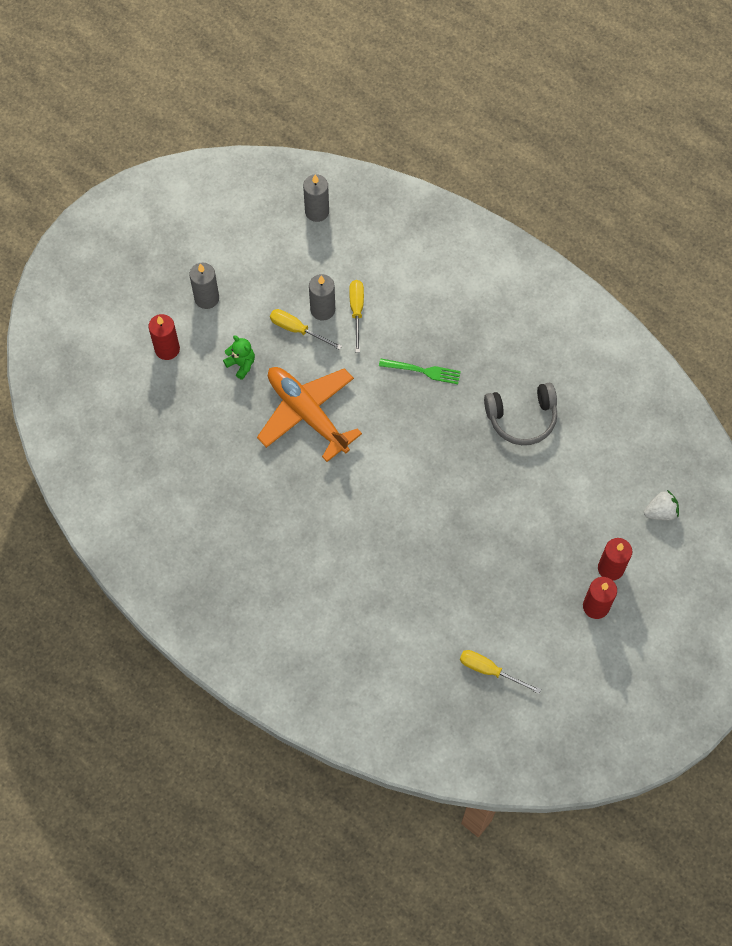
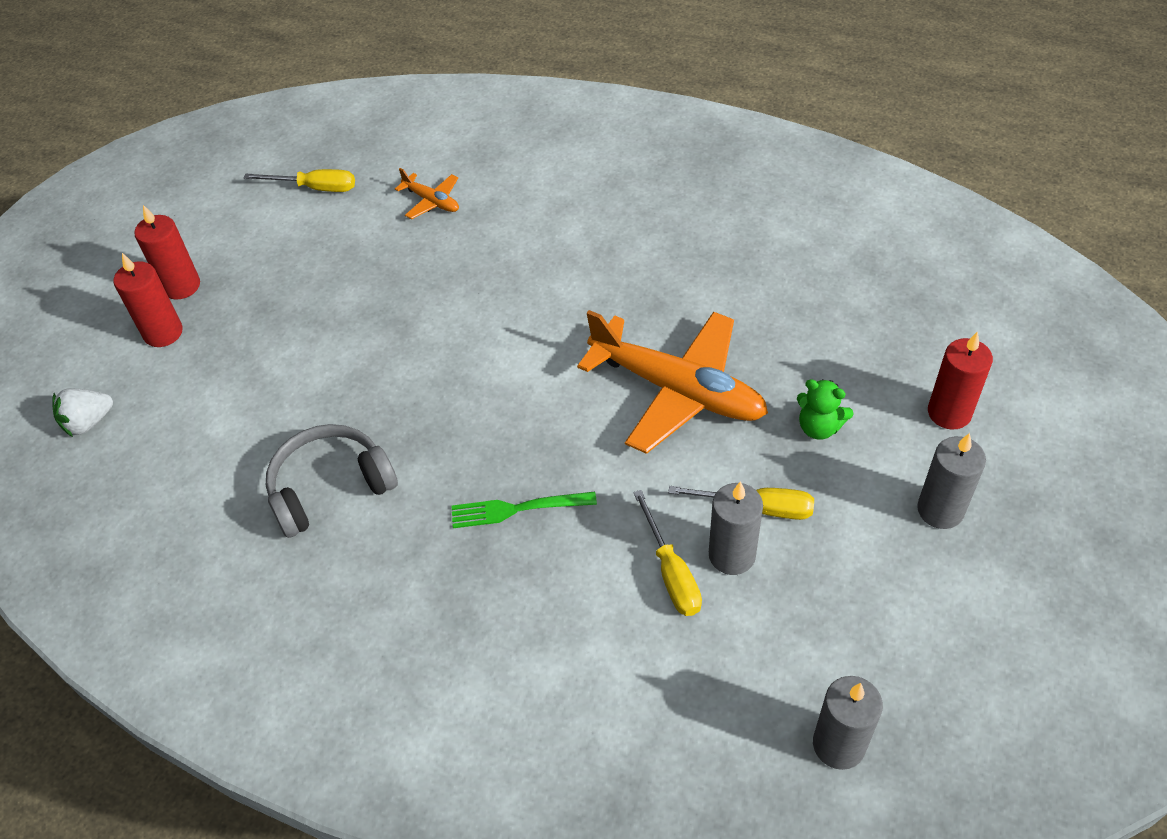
camera: 165 degrees right, 15 degrees down
(409, 624) = (432, 201): none -> orange plane

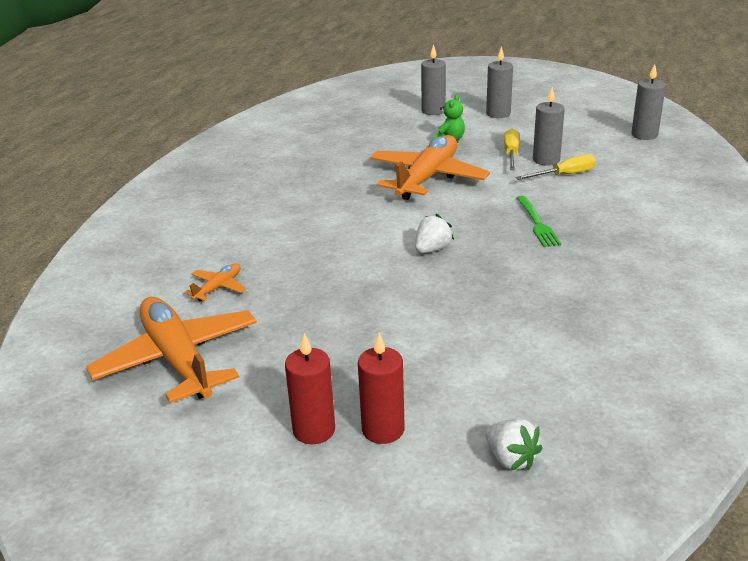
camera: 95 degrees left, 20 degrees down
(315, 188) = (178, 359): yellow screwdriver -> orange plane
(330, 488) = (544, 299): grey headphones -> none
(471, 385) = (432, 249): none -> white strawberry
(949, 413) = (433, 111): red candle -> grey candle

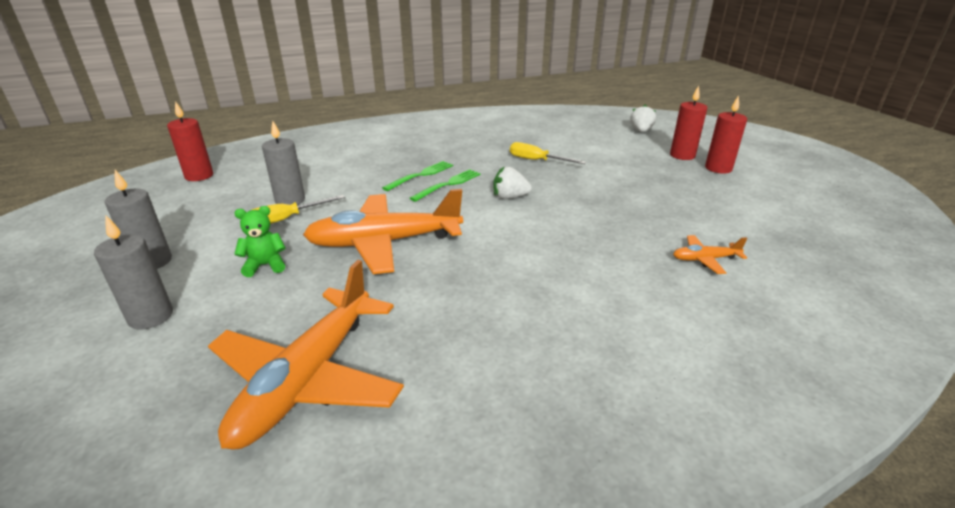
camera: 130 degrees left, 0 degrees up
(178, 359) = (780, 230): orange plane -> orange plane (307, 379)
(498, 230) = (448, 184): none -> green fork
(564, 175) = (320, 186): yellow screwdriver -> yellow screwdriver (537, 160)
(644, 135) = (199, 176): grey candle -> red candle

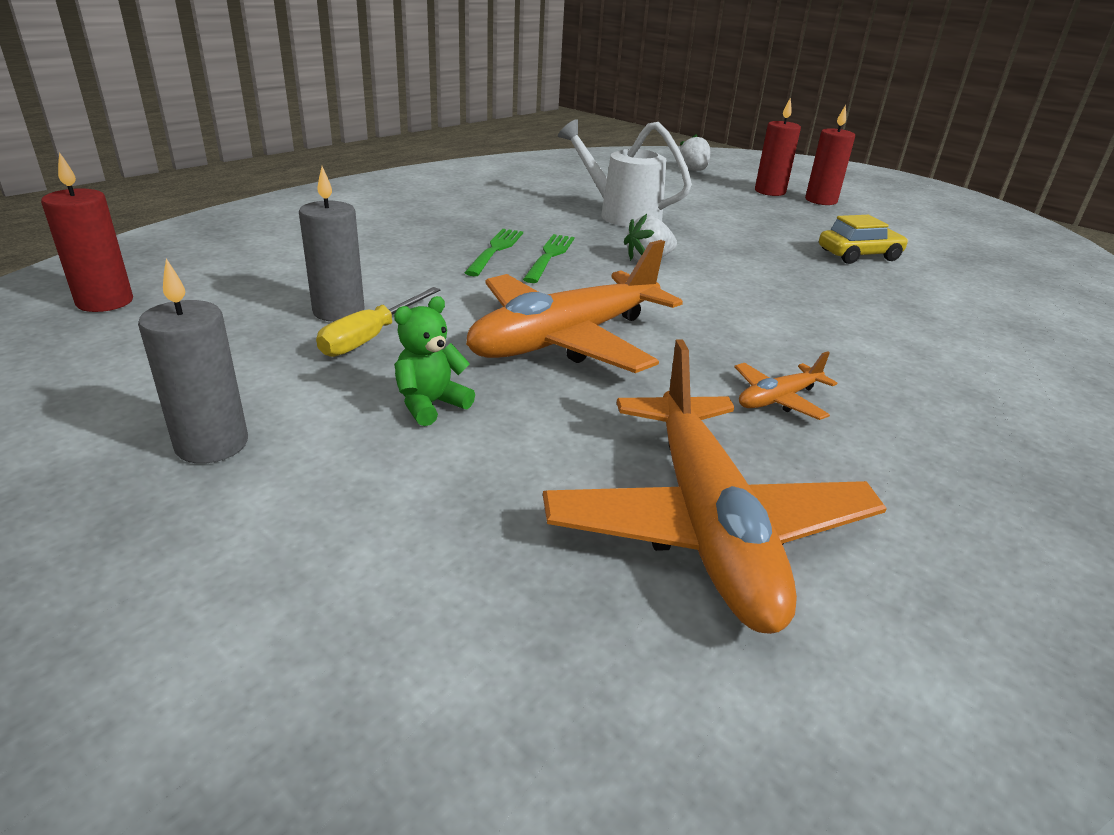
camera: 30 degrees left, 0 degrees up
(151, 317) = (337, 523): grey candle -> none
(537, 160) = (622, 215): yellow screwdriver -> white watering can
(683, 220) = (859, 255): none -> yellow car
(704, 259) = (928, 289): orange plane -> orange plane (778, 399)

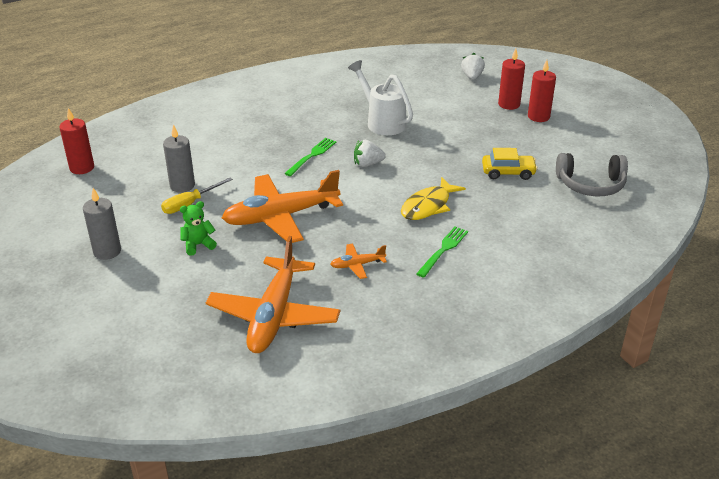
camera: 20 degrees right, 5 degrees up
(495, 250) = (284, 148): green fork -> green fork (443, 250)
(797, 302) = (428, 206): none -> yellow fish
(980, 260) = (590, 184): none -> grey headphones

